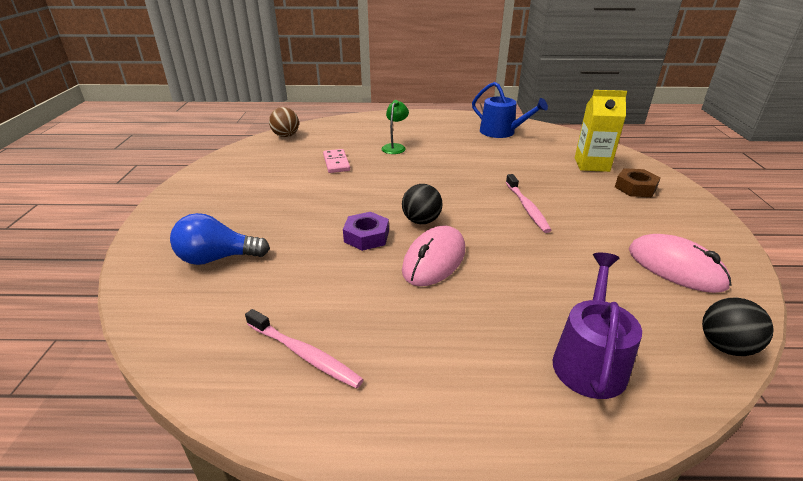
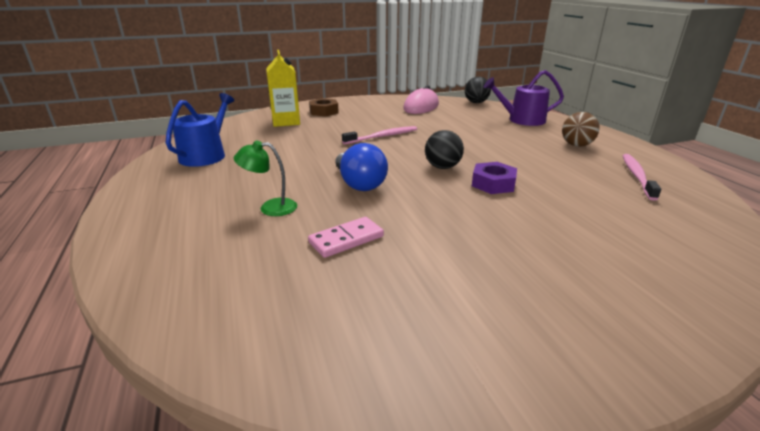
camera: 110 degrees left, 5 degrees down
(217, 258) = (630, 248): blue light bulb -> blue light bulb (359, 184)
(286, 136) = (237, 341): brown ball -> brown ball (576, 145)
(434, 260) = (491, 156): pink mouse -> none

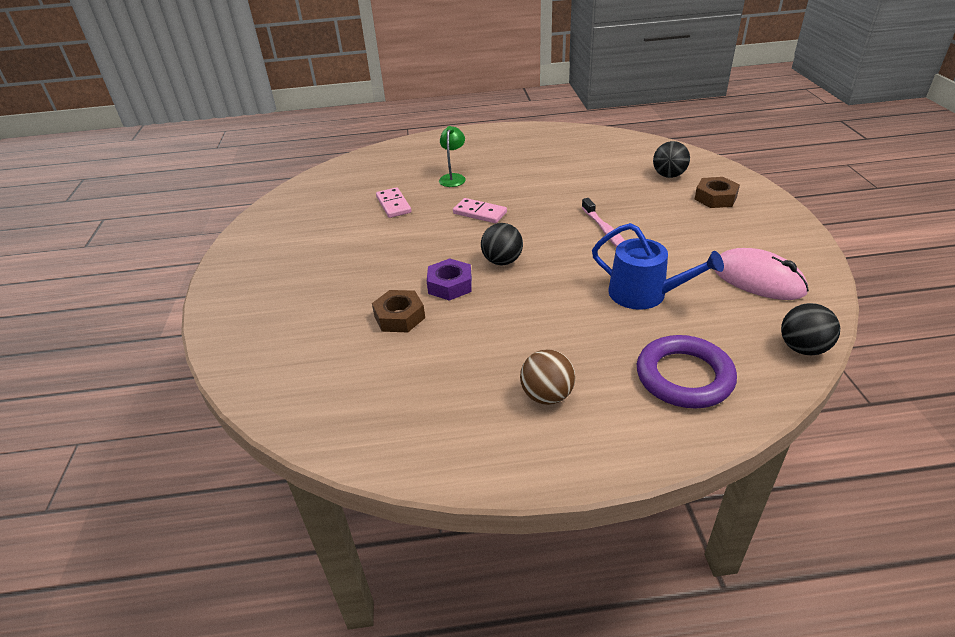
camera: 105 degrees right, 10 degrees up
(206, 155) = (567, 146): blue watering can -> blue watering can (644, 294)
(286, 122) = (668, 175): yellow carton -> black ball
(359, 184) = (480, 213): blue light bulb -> pink domino
(522, 120) = (684, 377): purple watering can -> purple ring
(558, 199) = (399, 317): none -> brown nut
(637, 176) = (422, 407): pink toothbrush -> none

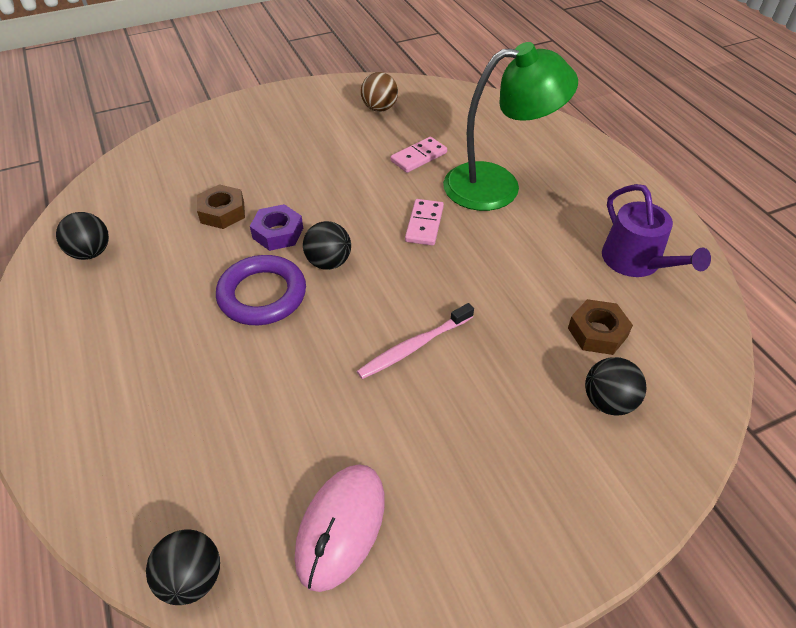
camera: 70 degrees right, 10 degrees up
(411, 416) = (91, 253): none -> black ball
(453, 178) = (497, 185): green lamp -> green lamp, size x2.26
(547, 396) = (112, 336): brown ball -> brown ball (379, 108)
(557, 146) = (636, 262): none -> purple watering can
(644, 294) = (286, 398): blue watering can -> none
(684, 377) = (138, 447): purple ring -> purple ring (262, 295)
(715, 198) = (560, 468): brown nut -> brown nut (597, 332)

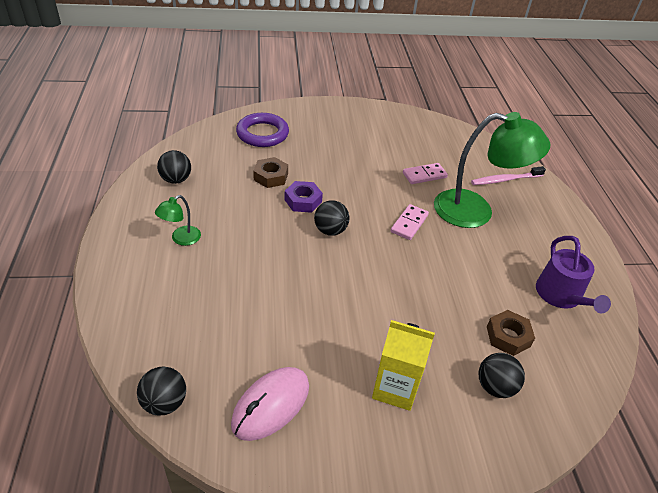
camera: 15 degrees right, 5 degrees down
(129, 334) = (181, 239): none -> green lamp
(262, 295) = (276, 239): purple ring -> purple ring (262, 134)
(379, 108) = (409, 133): brown ball -> none
(414, 346) = (368, 305): pink toothbrush -> pink toothbrush (505, 180)
(491, 446) = (395, 388): none -> yellow carton

